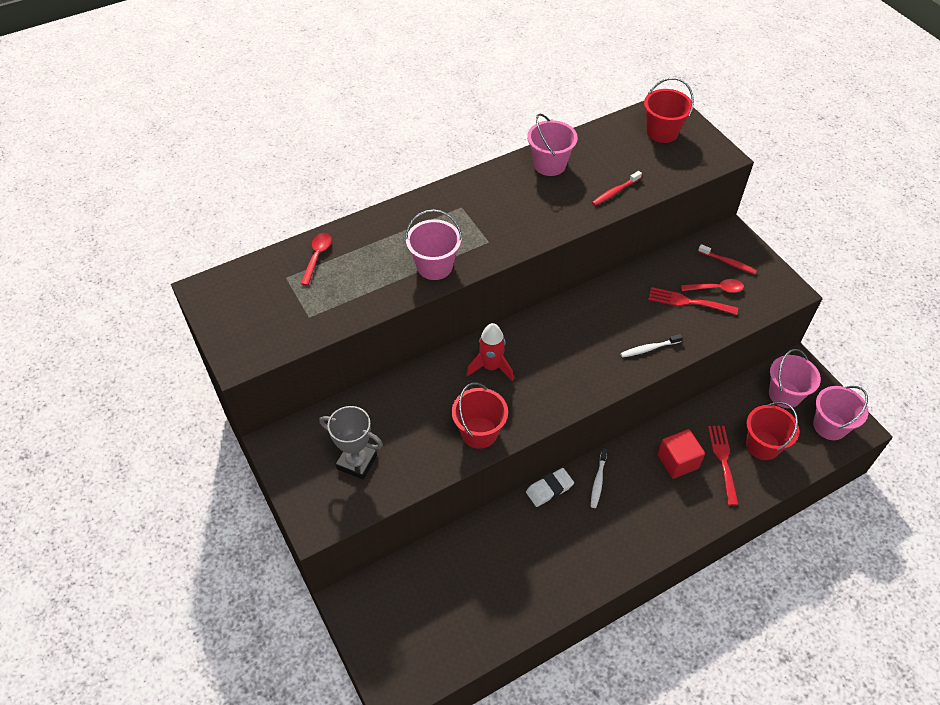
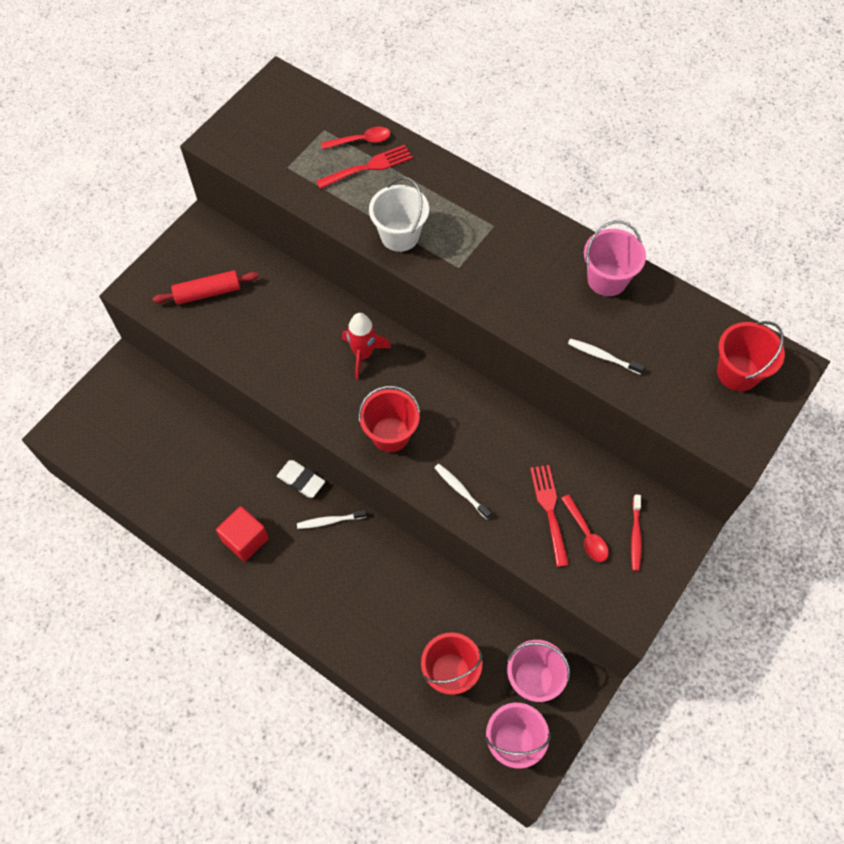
camera: 65 degrees right, 10 degrees up
(357, 462) = (208, 293): grey trophy -> red rolling pin
(434, 266) = (400, 235): pink bucket -> white bucket
(479, 432) = (282, 374): red bucket -> red bucket (390, 434)
(615, 192) = (603, 356): red toothbrush -> white toothbrush
(677, 461) = (388, 589): red cube -> red cube (245, 539)
(723, 460) = (411, 635): red fork -> red fork (368, 167)

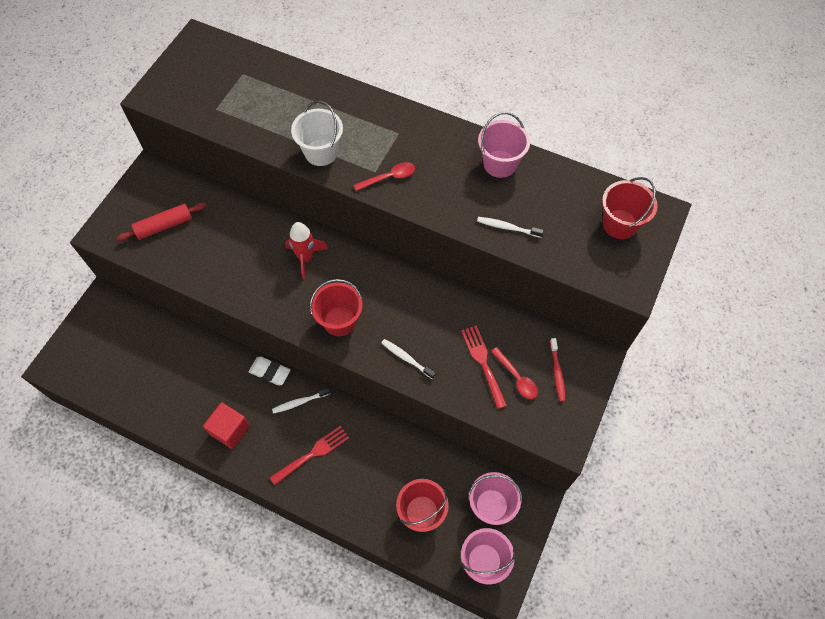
camera: 10 degrees left, 0 degrees up
(361, 141) = (275, 79): red spoon -> red spoon (389, 177)
(368, 167) = (285, 99): red fork -> red fork (313, 453)

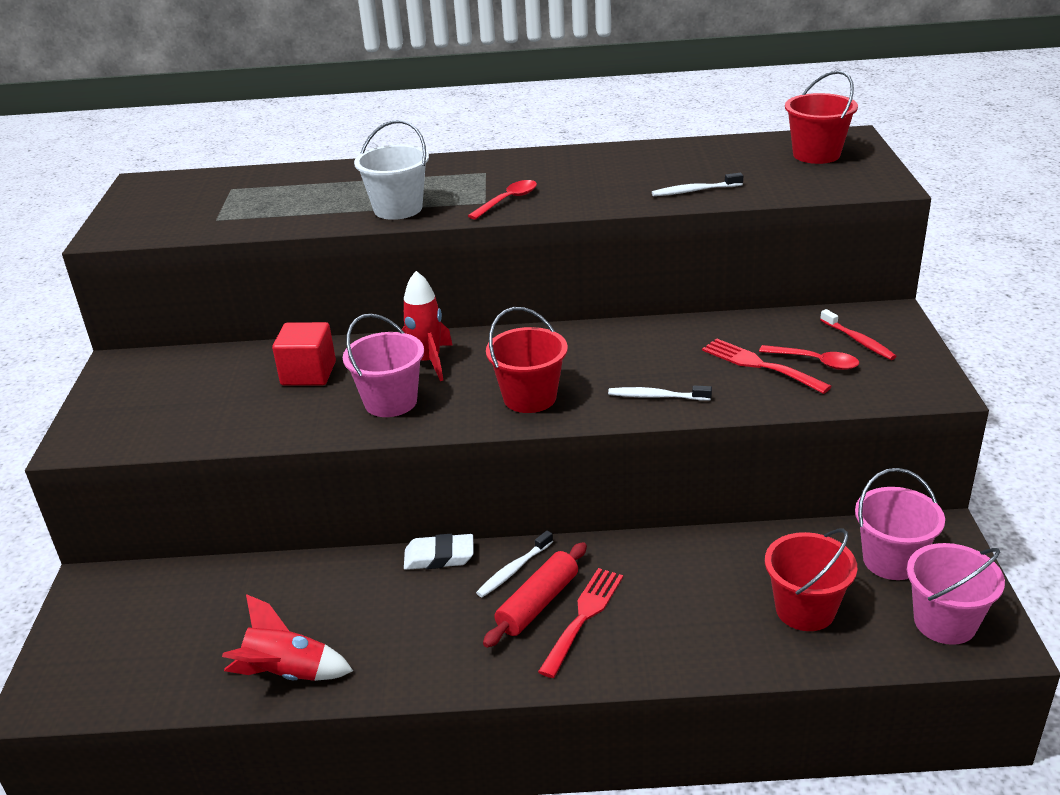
camera: 25 degrees left, 30 degrees down
(161, 411) = (287, 674): none -> red rocket
(164, 226) = (182, 403): red rolling pin -> red rolling pin (538, 603)
(230, 430) = (425, 646): red cube -> red cube (308, 373)
(500, 164) = (632, 158): pink bucket -> pink bucket (390, 402)

